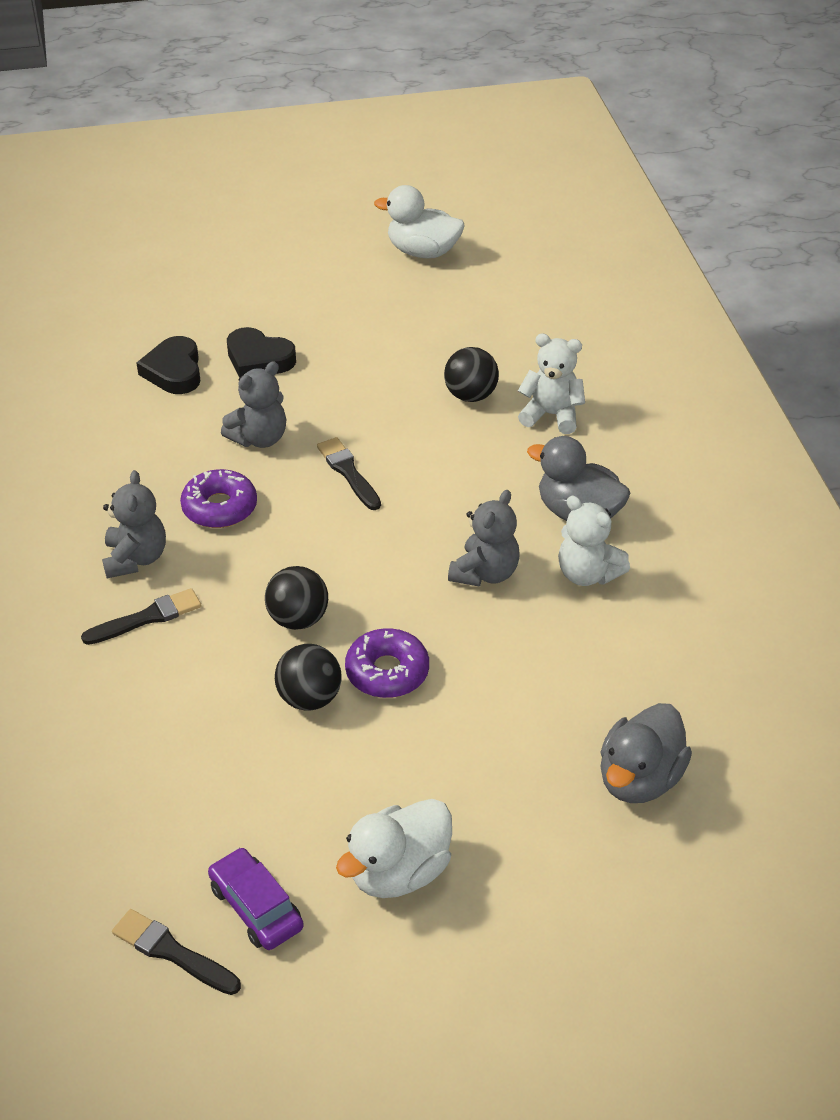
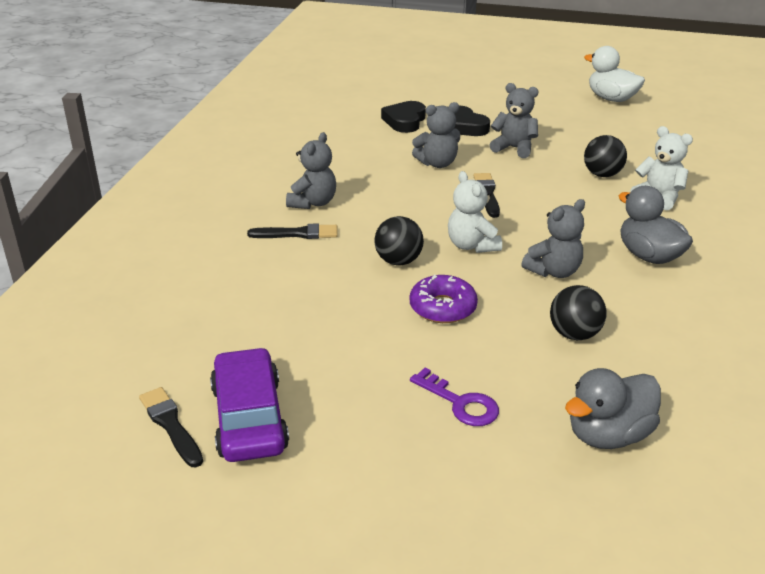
camera: 25 degrees right, 10 degrees down
(219, 507) = (386, 191): purple donut -> none
(256, 907) = (249, 418): purple car -> purple car, size x1.53
(309, 698) = (375, 306): black ball -> black ball (574, 334)
(343, 381) = (514, 148): none -> grey teddy bear
(399, 872) = (370, 432): white duck -> none
(474, 797) = (460, 403): none -> purple key
(587, 574) = (636, 292): white teddy bear -> white teddy bear (471, 245)

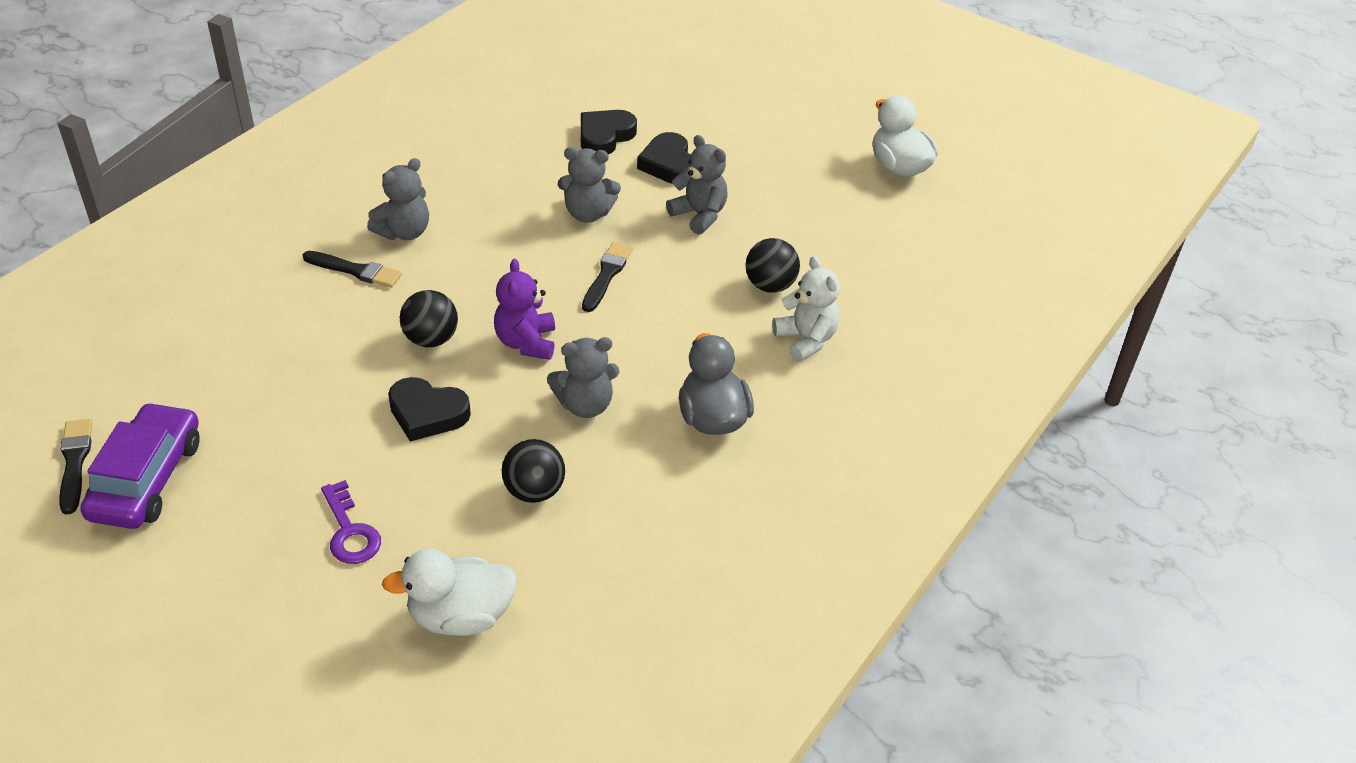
camera: 20 degrees right, 10 degrees up
(442, 307) = (427, 413): purple donut -> black heart
(471, 245) = (526, 343): white teddy bear -> purple teddy bear
(608, 435) = (460, 617): grey duck -> white duck

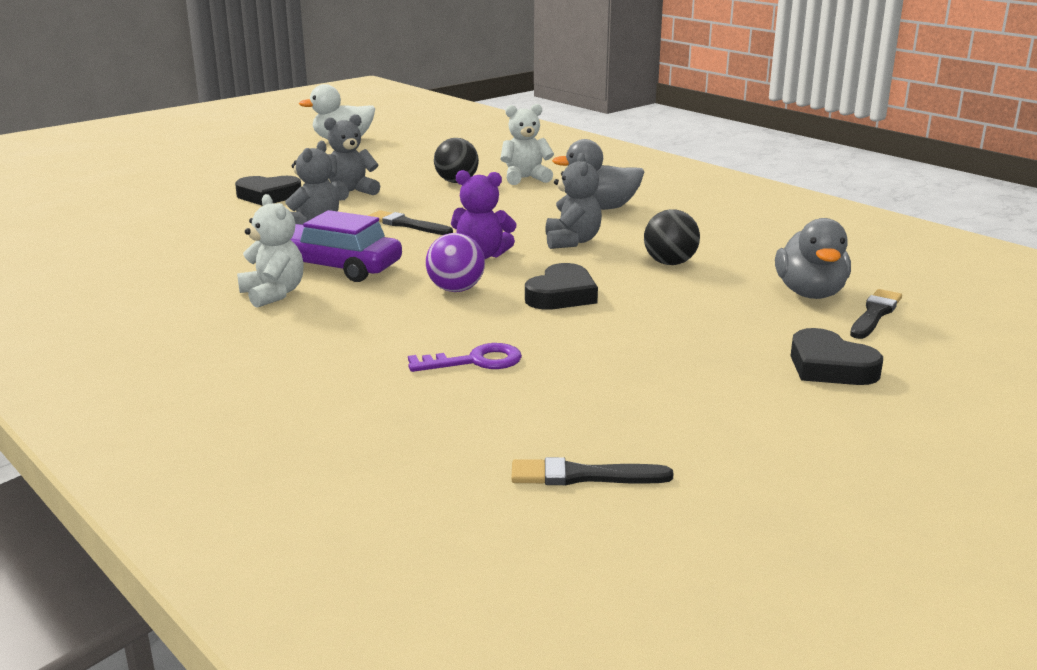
camera: 75 degrees left, 20 degrees down
(147, 479) = (621, 429): purple car -> purple car (335, 267)
(350, 531) = (711, 330): purple key -> purple key (475, 361)
(355, 270) = (321, 318): black brush -> black brush (875, 314)
(404, 232) = (273, 294): grey teddy bear -> white teddy bear
(431, 339) = (456, 289): black ball -> purple ball
(460, 617) = (810, 293): white duck -> grey duck
(605, 136) = (200, 212): black heart -> black heart (830, 367)

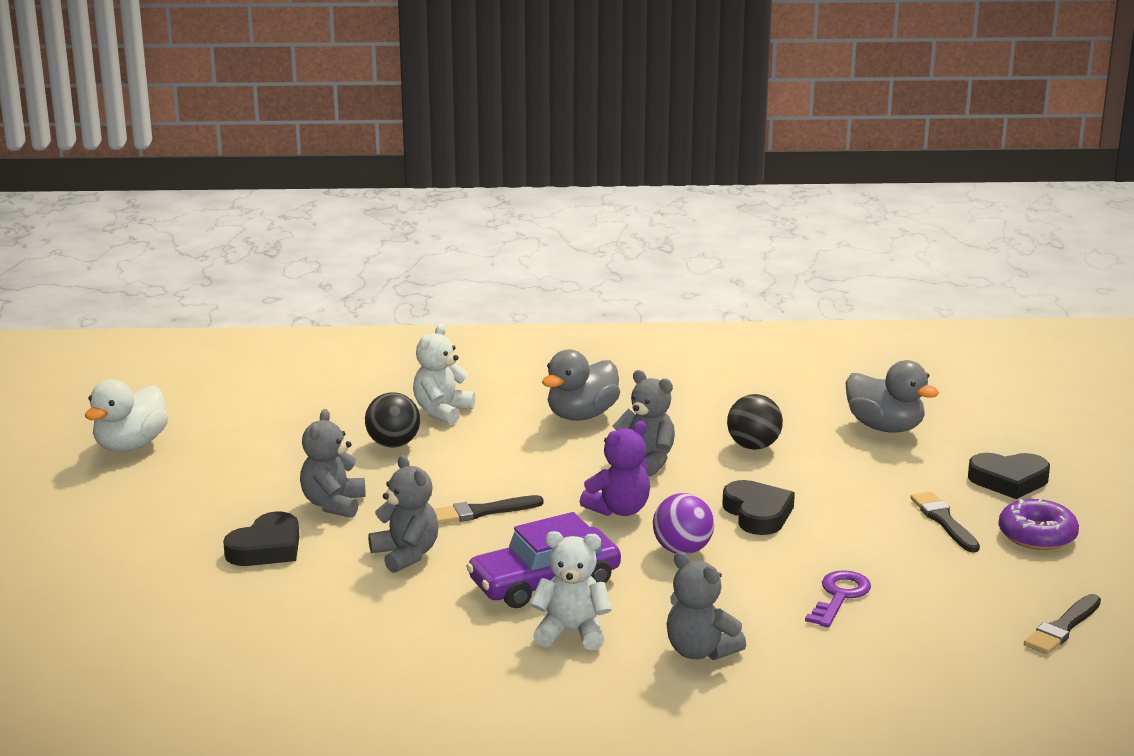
camera: 50 degrees left, 0 degrees up
(303, 339) = (700, 651): none -> grey teddy bear
(749, 410) = (1037, 535): none -> purple donut
(875, 314) = (948, 425): black brush -> black brush (943, 521)

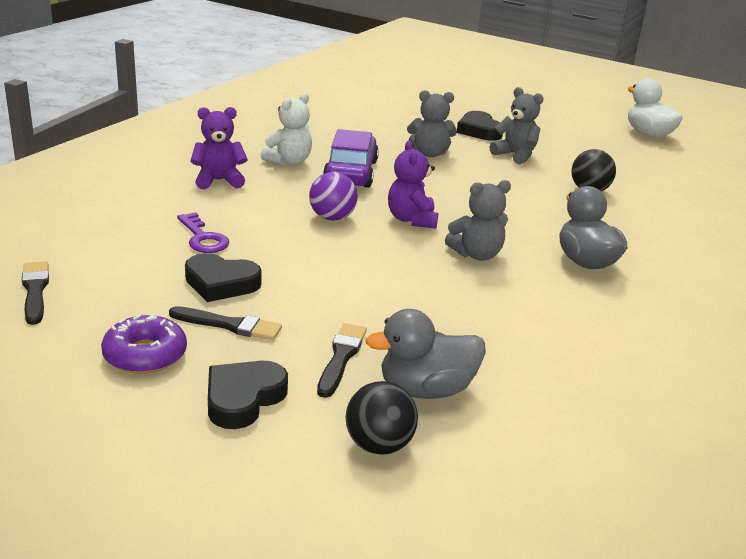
camera: 120 degrees right, 5 degrees up
(442, 412) = (634, 219): white teddy bear -> none
(482, 512) = (459, 184): black brush -> black brush (341, 357)
(700, 651) = (219, 181): grey teddy bear -> purple teddy bear
(753, 446) = (457, 306): black ball -> black ball (379, 445)
(757, 514) = (345, 260): black heart -> black heart (221, 283)

